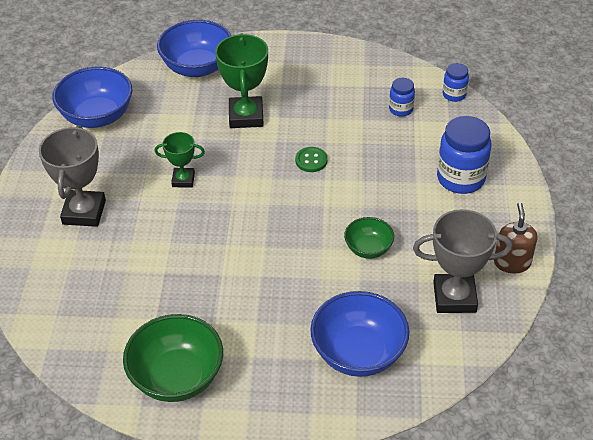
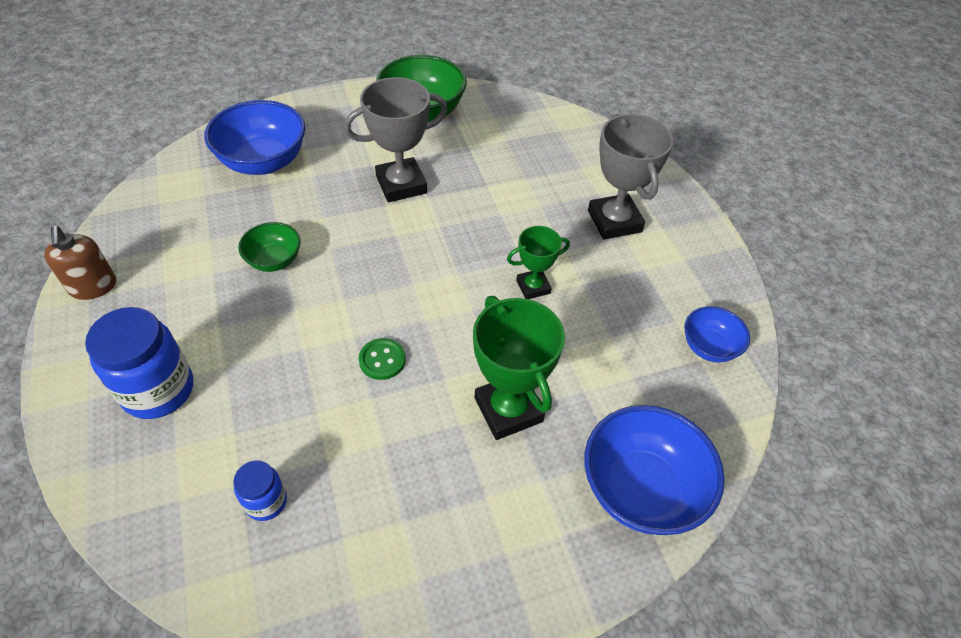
camera: 155 degrees right, 5 degrees up
(97, 116) = (709, 347): blue bowl -> blue bowl, size x0.56
(454, 94) = (170, 571): blue jar -> none
(454, 297) = (166, 232): grey trophy -> grey trophy (401, 185)

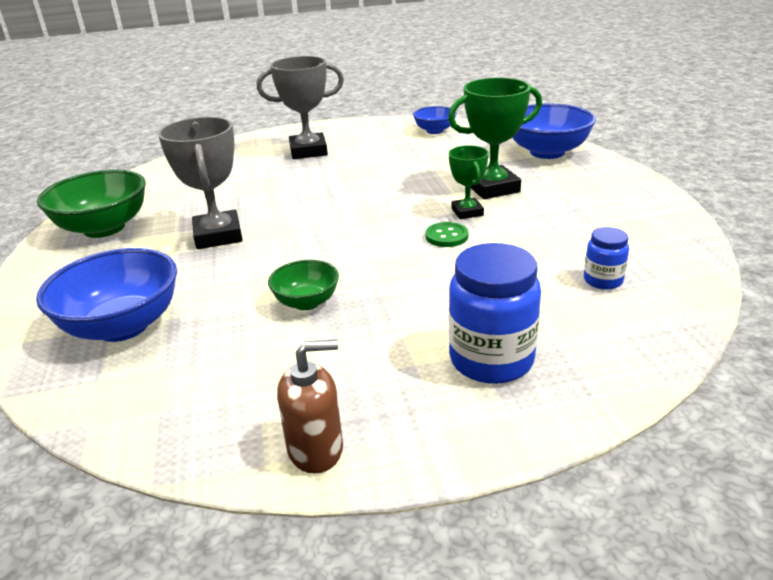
camera: 80 degrees left, 20 degrees down
(533, 287) = (372, 179): green trophy -> green trophy (467, 212)

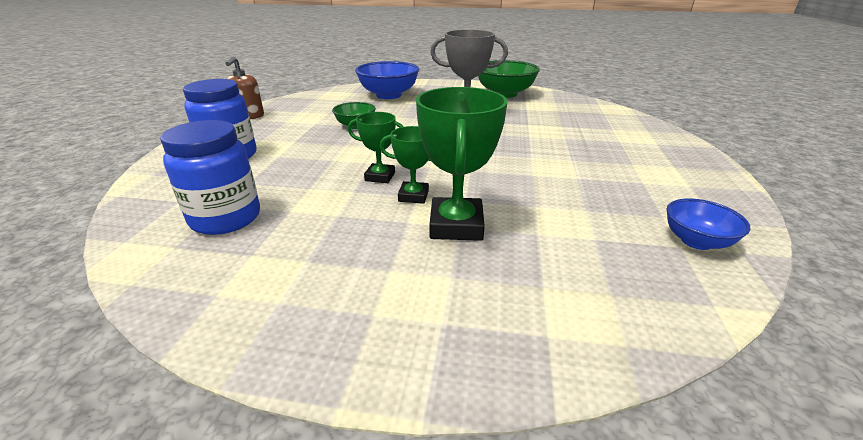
camera: 110 degrees right, 0 degrees up
(308, 151) = (627, 155): grey trophy -> none
(446, 236) = (380, 176): green button -> green trophy
(547, 152) = (557, 318): blue bowl -> none
(603, 280) = (226, 218): blue jar -> blue jar, size x1.87

